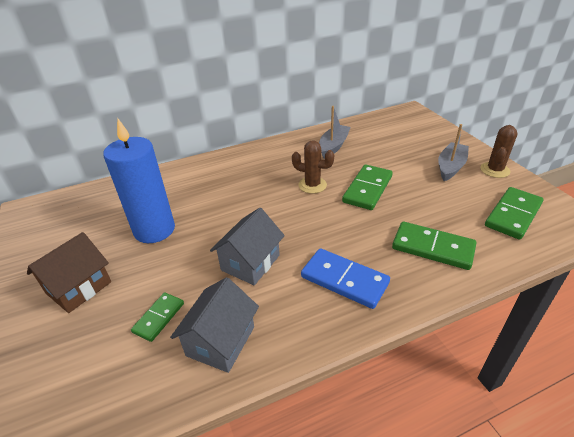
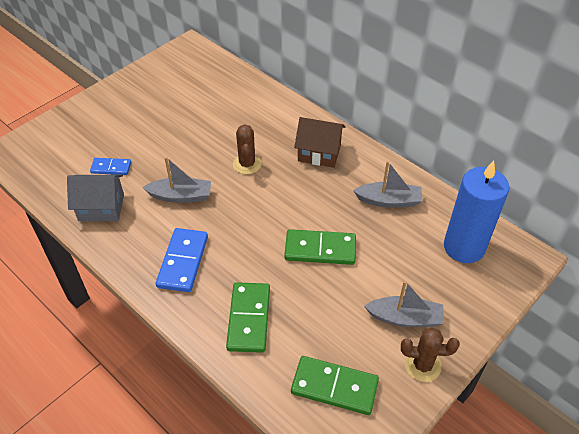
camera: 65 degrees right, 10 degrees up
(79, 287) = (124, 115): brown house -> brown house (319, 153)
(154, 230) = (195, 125): blue candle -> blue candle (464, 247)
(159, 318) = (111, 168): green domino -> blue domino
(250, 263) = (181, 196): grey house -> grey boat
(312, 185) = (305, 204): brown cactus -> brown cactus (247, 164)

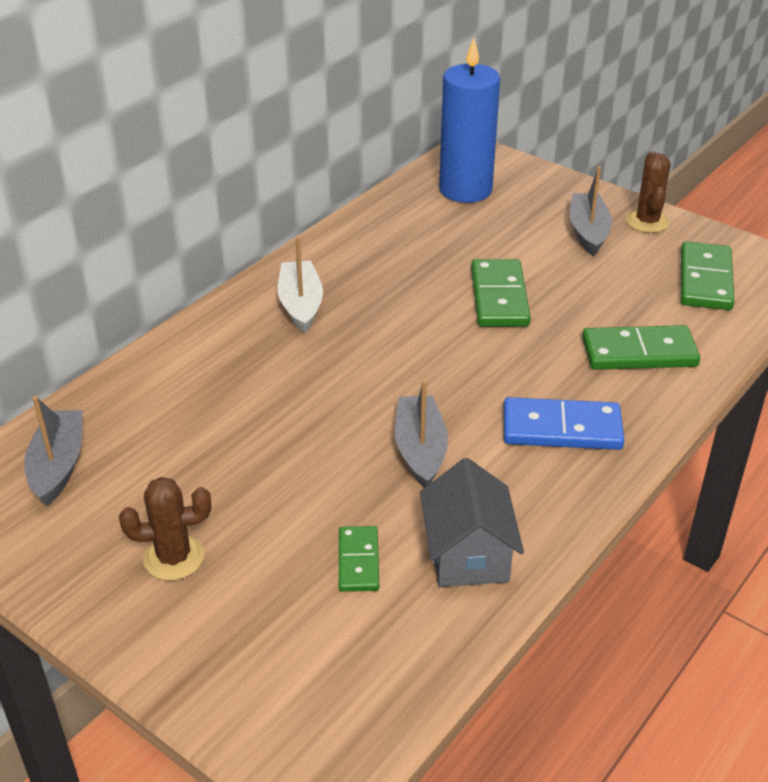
camera: 95 degrees left, 10 degrees down
(111, 168) = (358, 561): blue domino -> green domino
(247, 164) = (332, 379): brown cactus -> brown cactus (174, 558)
(319, 153) = (301, 305): brown house -> white boat
(389, 201) = (395, 242): grey boat -> grey boat (58, 465)

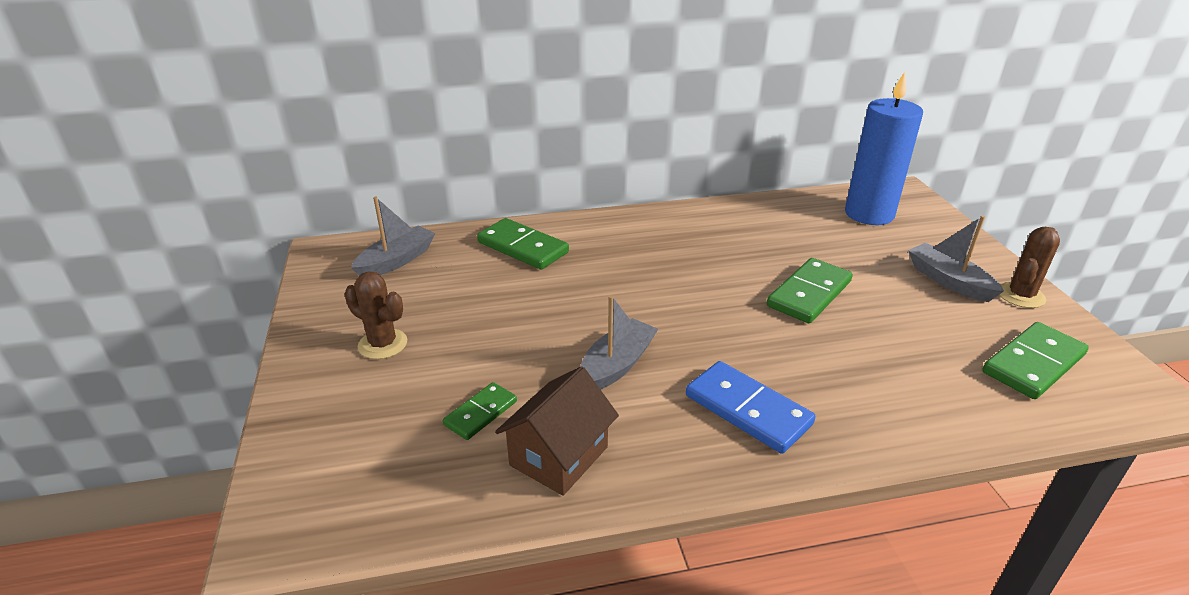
camera: 40 degrees right, 5 degrees down
(301, 305) = (651, 237): white boat -> none
(468, 554) = (559, 456): grey house -> brown house
(588, 232) = (949, 281): grey boat -> grey boat turned 75 degrees counterclockwise
(639, 352) = (892, 389): green domino -> green domino (523, 247)

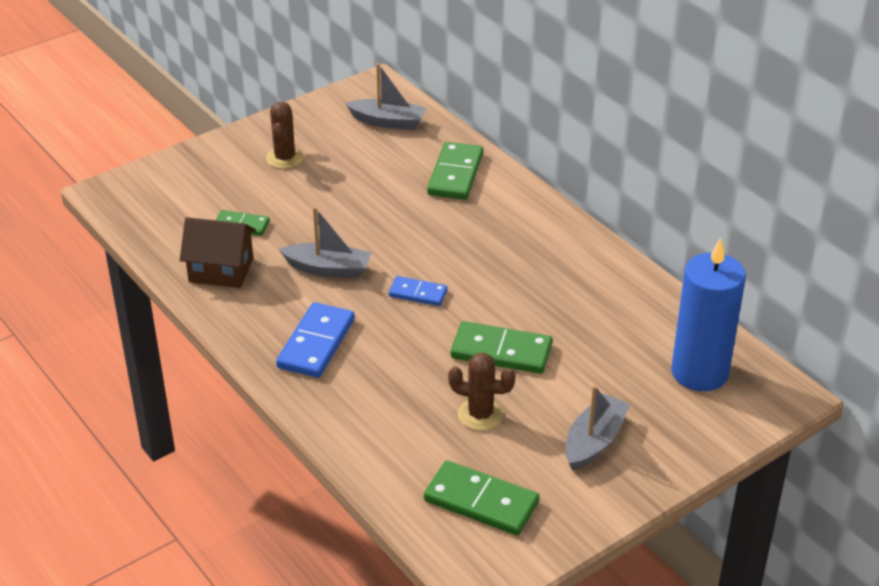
camera: 65 degrees right, 5 degrees up
(696, 317) = (418, 293): none -> blue domino
(1020, 295) = (602, 494): brown cactus -> brown cactus (480, 414)

